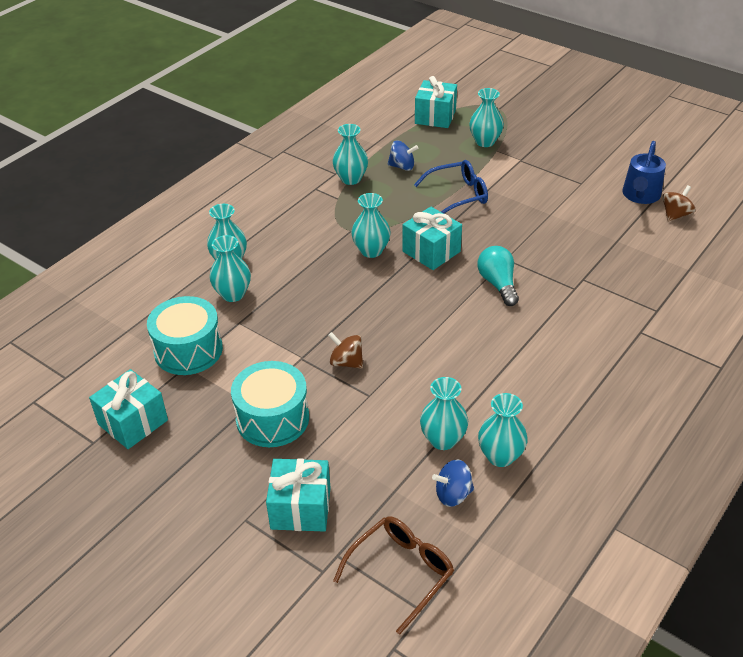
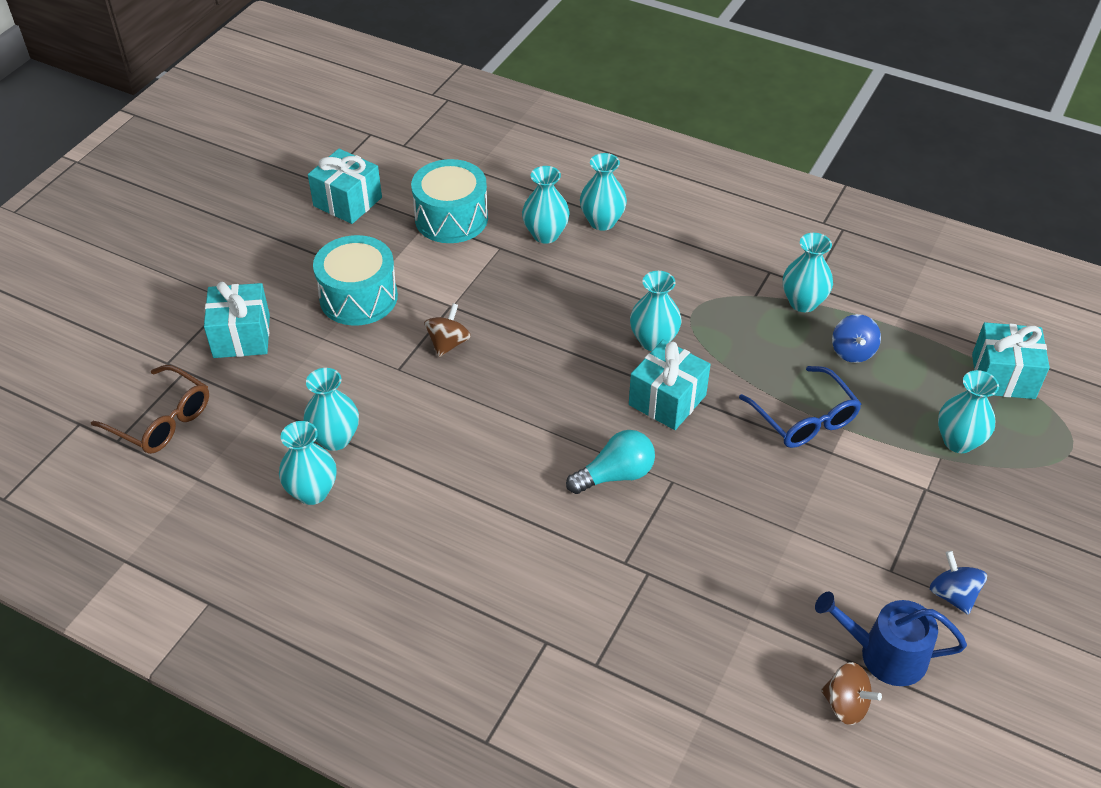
camera: 80 degrees right, 5 degrees up
(453, 494) = (258, 453): blue spinning top -> blue spinning top (953, 595)

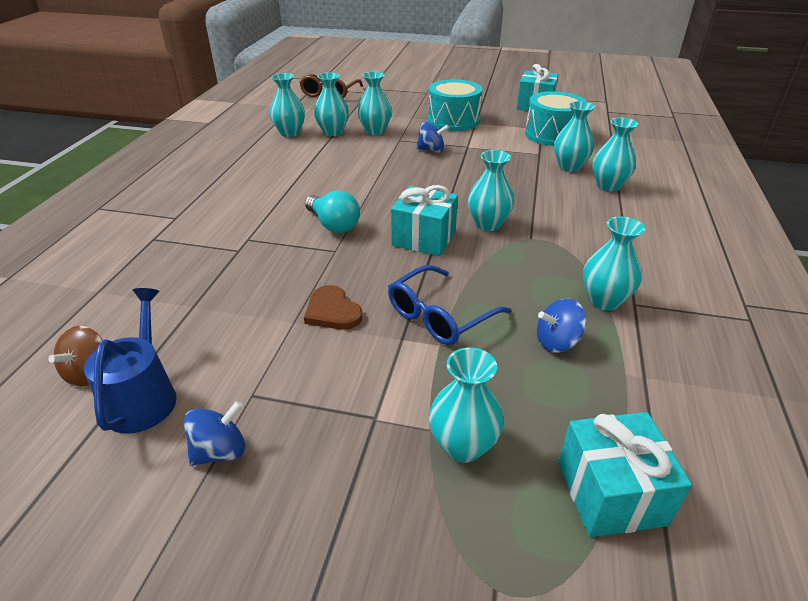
camera: 75 degrees right, 10 degrees down
(241, 336) = (400, 99): turquoise gift -> none
(355, 389) = (375, 131): none -> turquoise vase
(448, 343) = (431, 150): brown spinning top -> blue spinning top
(783, 498) = (332, 311): none -> brown heart

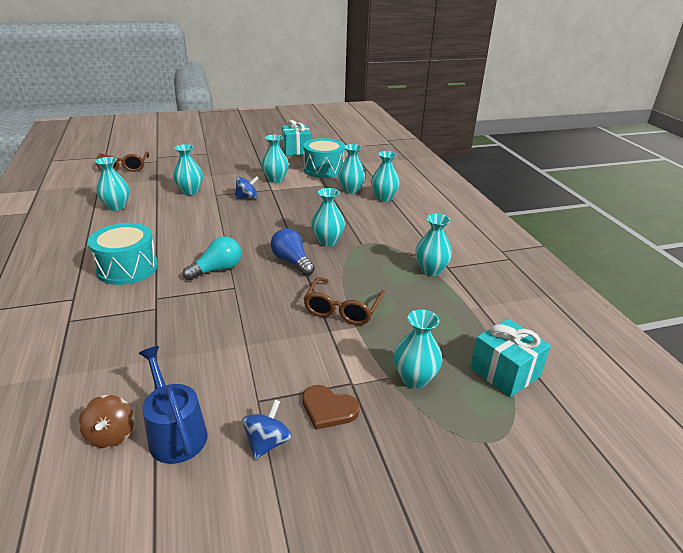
camera: 30 degrees left, 5 degrees down
(332, 311) = (268, 329): brown heart -> brown heart (328, 409)
(333, 132) = (155, 199): turquoise vase -> turquoise vase (275, 179)
(333, 225) = (217, 269): turquoise light bulb -> turquoise light bulb turned 60 degrees counterclockwise
(424, 238) = (292, 261): turquoise gift -> blue light bulb
(440, 316) = (342, 309): blue glasses -> brown glasses
(453, 120) = (245, 172): turquoise drum -> turquoise drum (127, 268)
(557, 342) = (422, 302): blue spinning top -> none

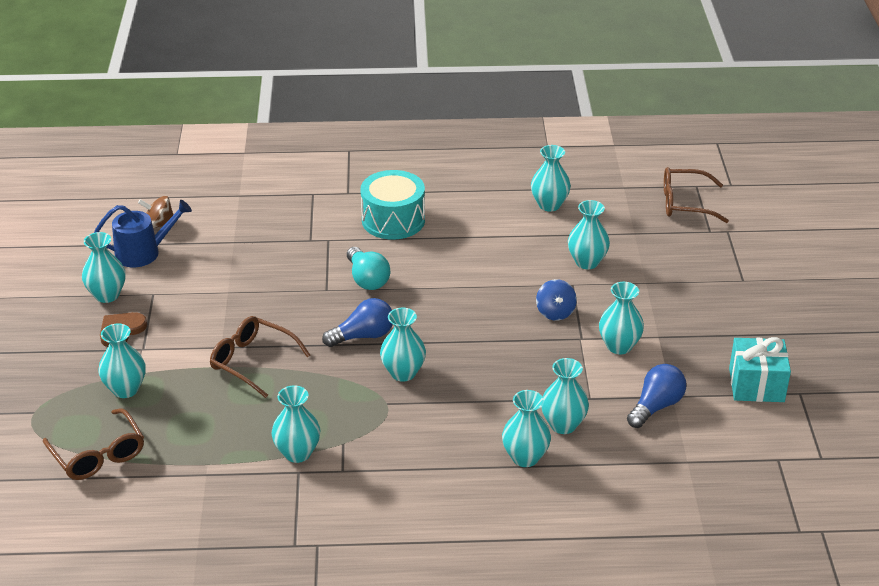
camera: 105 degrees right, 5 degrees up
(267, 442) = (107, 295): blue spinning top -> turquoise vase
(323, 169) = (656, 406): turquoise drum -> blue light bulb
(504, 372) = (98, 455): turquoise gift -> brown glasses

